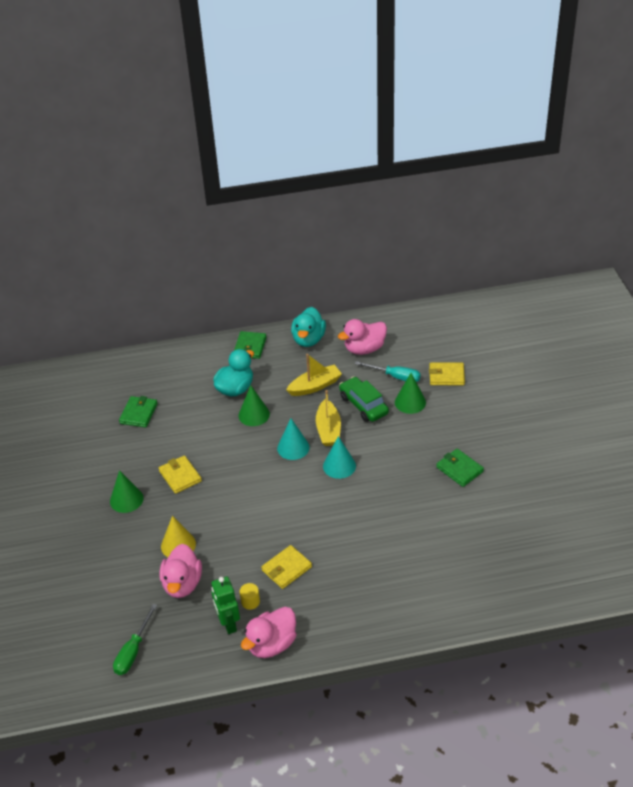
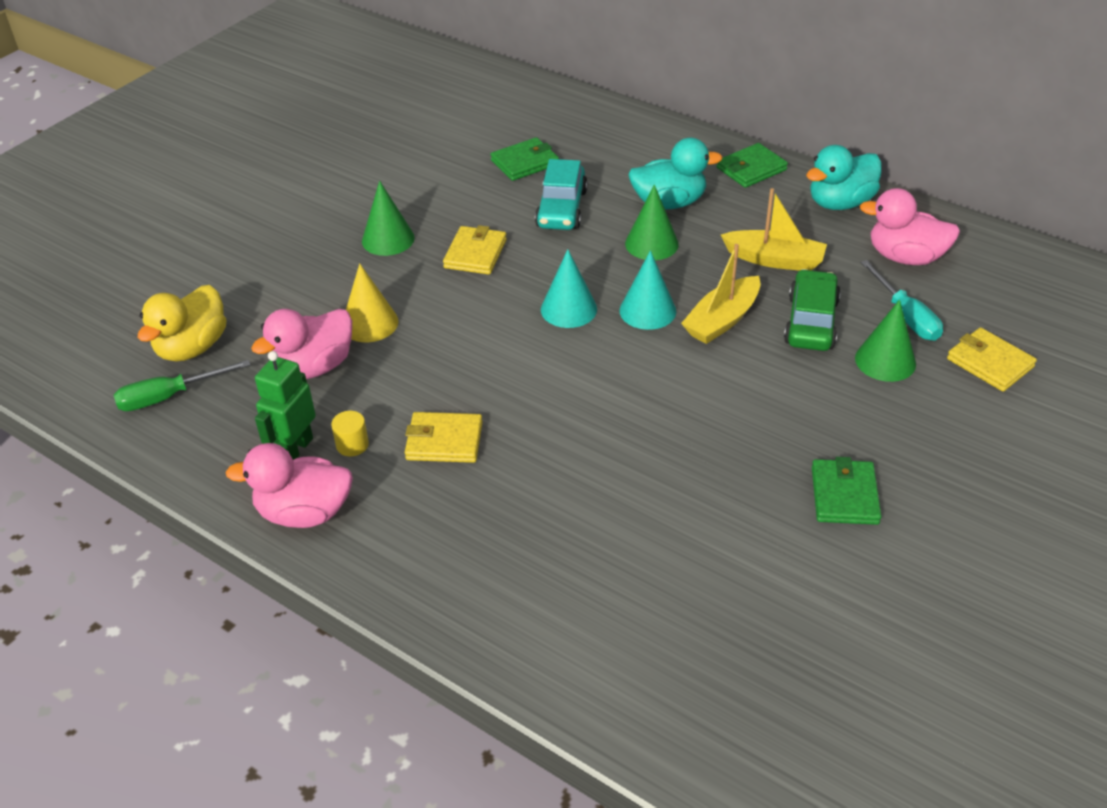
camera: 45 degrees right, 0 degrees up
(108, 622) = (192, 347): none -> yellow duck
(190, 425) = (562, 209): none -> turquoise car
(339, 466) = (677, 371): turquoise cone -> turquoise cone (568, 309)

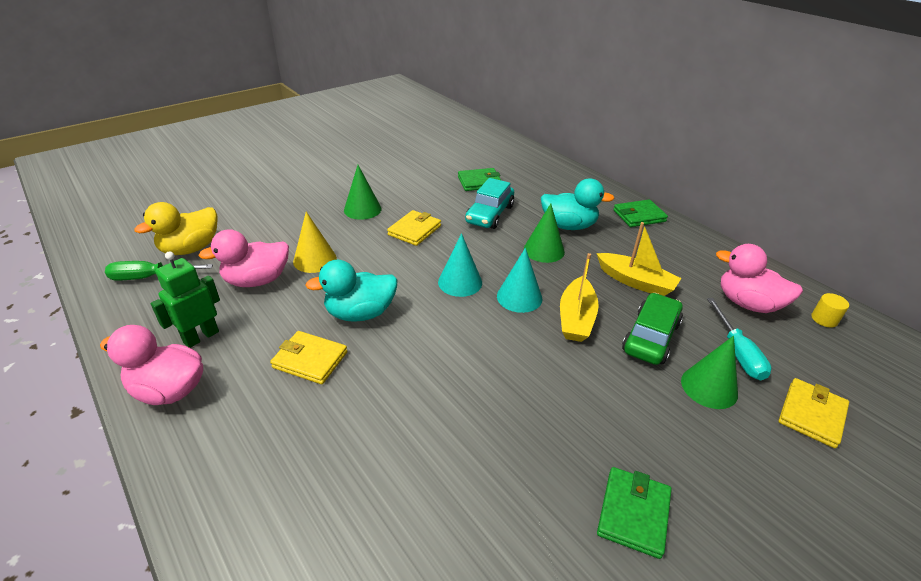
camera: 15 degrees right, 5 degrees down
(352, 445) = (242, 344): yellow cylinder -> yellow cylinder (824, 319)
(722, 320) = (576, 318): yellow boat -> yellow boat turned 45 degrees counterclockwise
(840, 203) = (702, 252): turquoise duck -> turquoise duck (360, 313)
(989, 363) = (811, 414): yellow wallet -> yellow wallet turned 60 degrees clockwise

